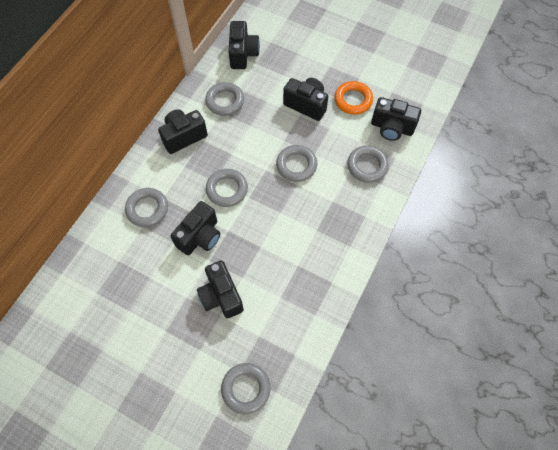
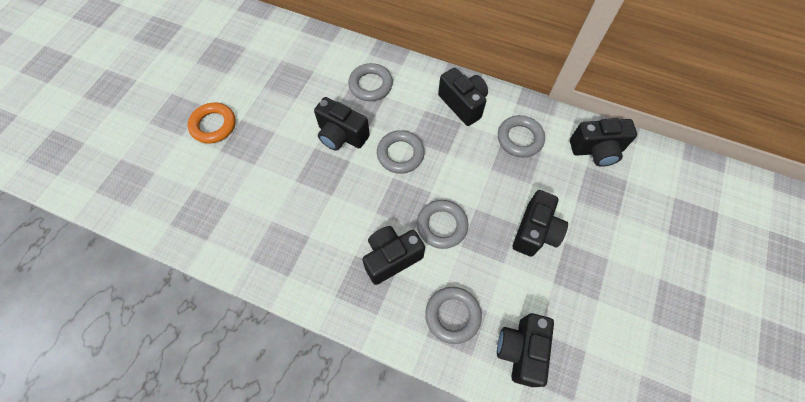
camera: 85 degrees right, 0 degrees up
(221, 296) = (274, 163): black camera -> black camera (391, 258)
(246, 388) = (176, 196): grey ring -> none
(353, 100) = (557, 293): orange ring -> orange ring (213, 125)

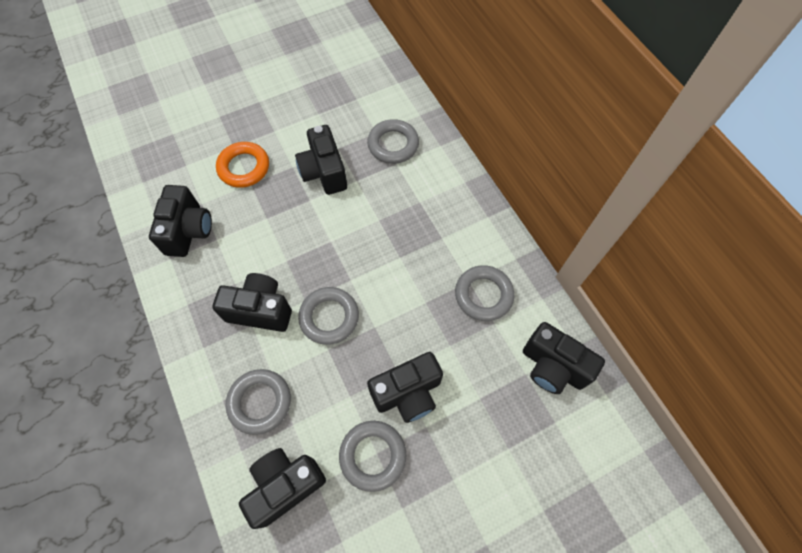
camera: 40 degrees right, 0 degrees up
(213, 125) = (234, 92): orange ring -> orange ring (244, 167)
(400, 154) = (357, 226): grey ring -> grey ring (373, 455)
(463, 104) = (461, 222): black camera -> black camera (189, 231)

